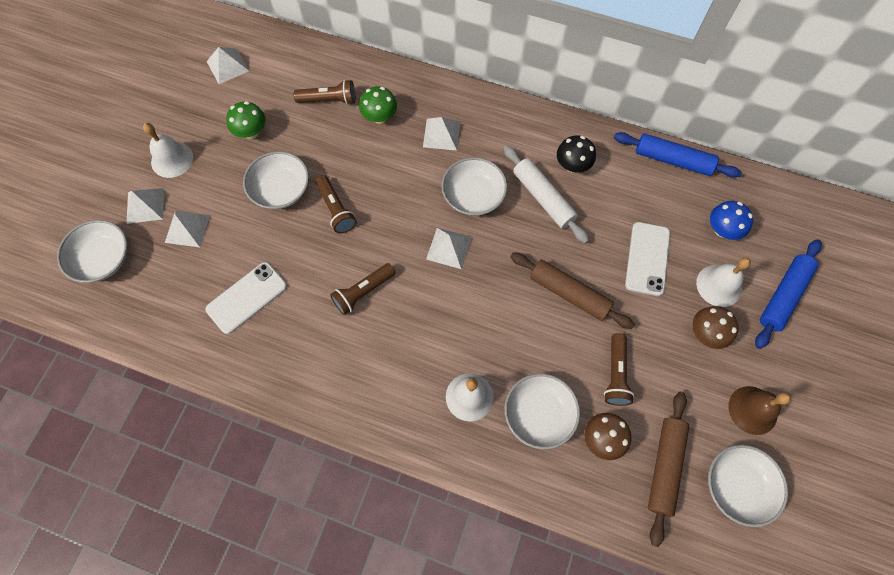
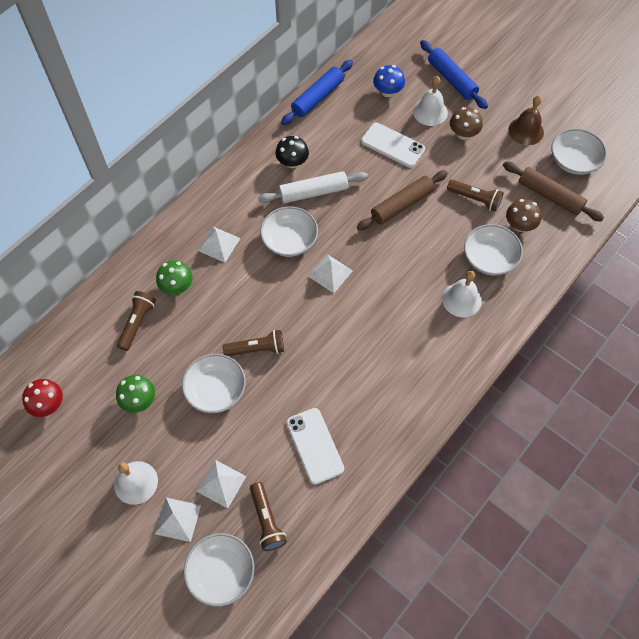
camera: 70 degrees left, 5 degrees down
(227, 66) = (48, 404): white pyramid -> red mushroom
(363, 292) = (345, 349): brown flashlight -> brown flashlight (266, 520)

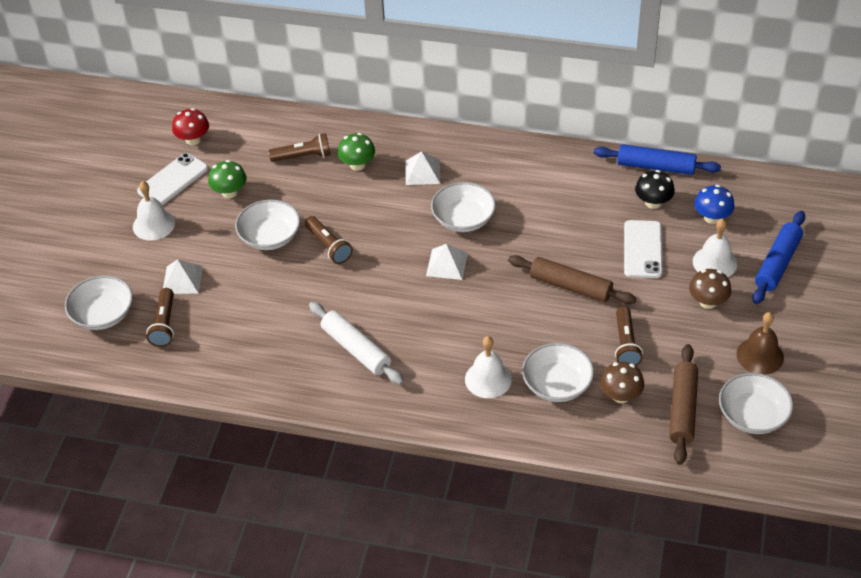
camera: 65 degrees right, 15 degrees down
(177, 519) = (135, 266): white pyramid -> none
(266, 520) = (164, 324): brown flashlight -> brown flashlight turned 45 degrees counterclockwise
(292, 162) = (557, 182): black mushroom -> black mushroom (653, 202)
(313, 192) = (533, 212): white rolling pin -> white rolling pin (356, 349)
(314, 445) = (254, 328): white phone -> white phone (173, 180)

